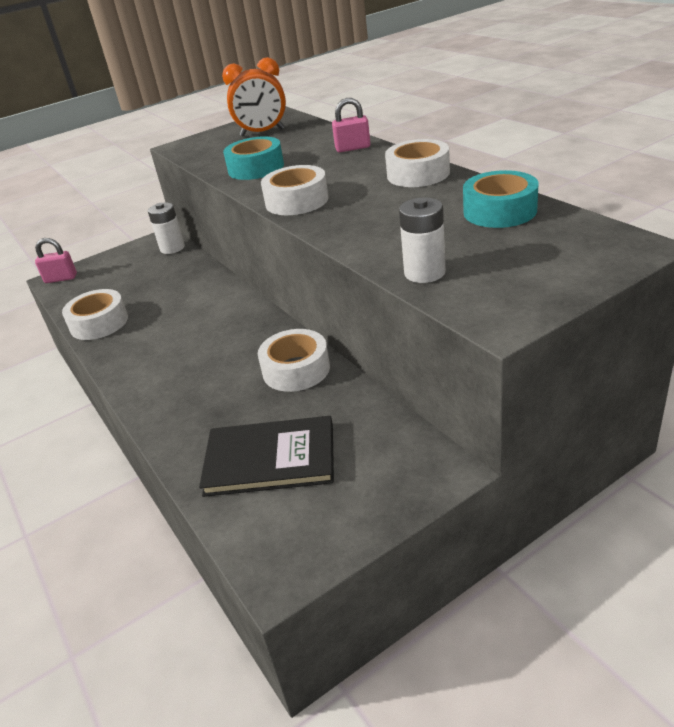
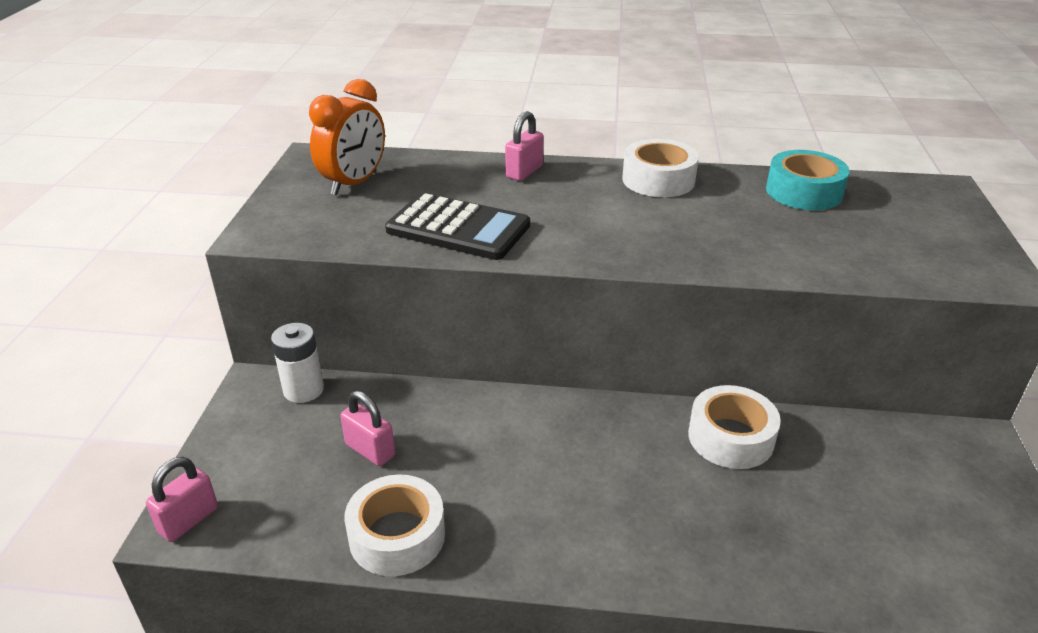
camera: 55 degrees left, 0 degrees up
(149, 285) = (370, 450): none -> pink padlock
(256, 168) = (458, 228): turquoise tape -> black calculator
(270, 459) = (873, 530): black book -> none
(297, 201) = (603, 248): white tape -> none
(424, 273) = (876, 267): white battery -> none

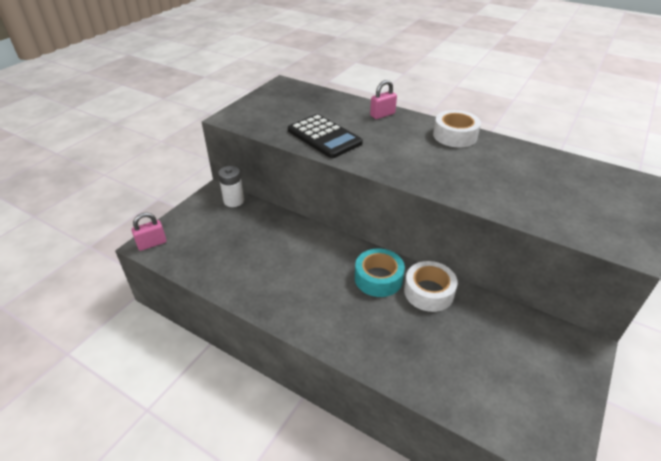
camera: 25 degrees right, 5 degrees up
(354, 183) = (291, 102): orange clock -> none
(370, 450) = (244, 238): pink padlock -> none
(397, 535) = (231, 281): white tape -> none
(803, 192) = (540, 163): turquoise tape -> turquoise tape (378, 278)

